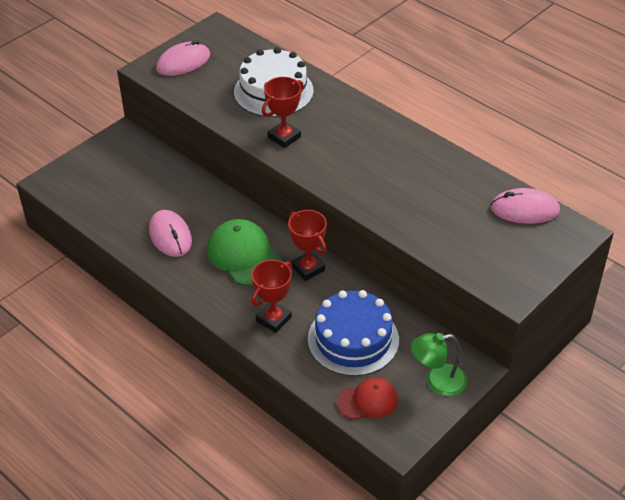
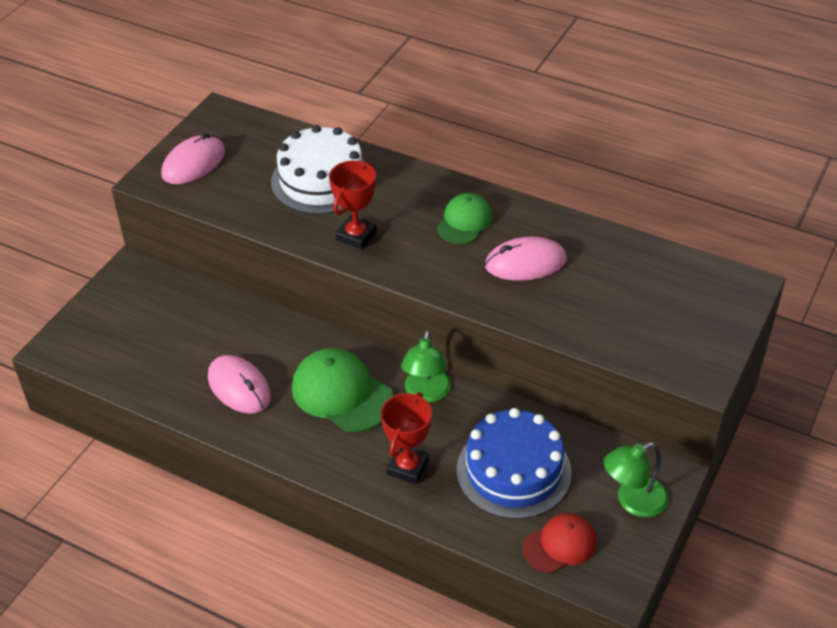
camera: 15 degrees left, 0 degrees up
(308, 268) = (426, 393): red trophy -> green lamp
(371, 142) = (464, 221): none -> green cap
(525, 209) = (676, 270): pink mouse -> pink mouse (525, 263)

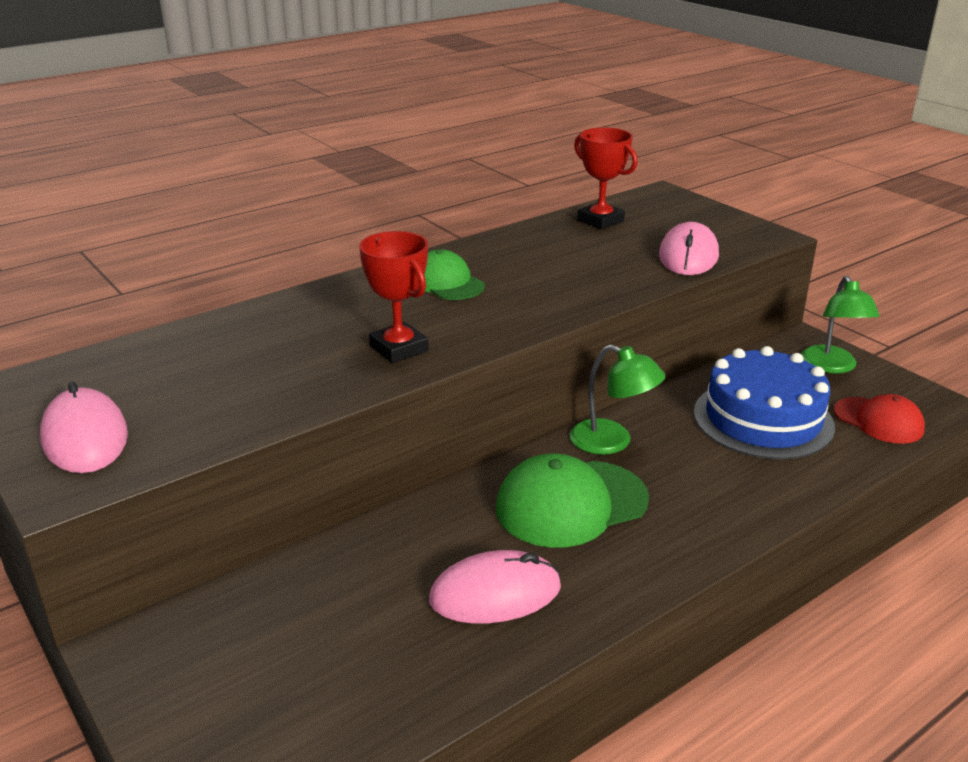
camera: 65 degrees left, 15 degrees down
(321, 180) = (264, 347): white cake -> none
(407, 467) = (724, 486): red trophy -> red trophy (600, 221)
(525, 263) = (545, 269): pink mouse -> pink mouse (688, 255)
(560, 545) = (878, 420): red cap -> red cap turned 135 degrees clockwise

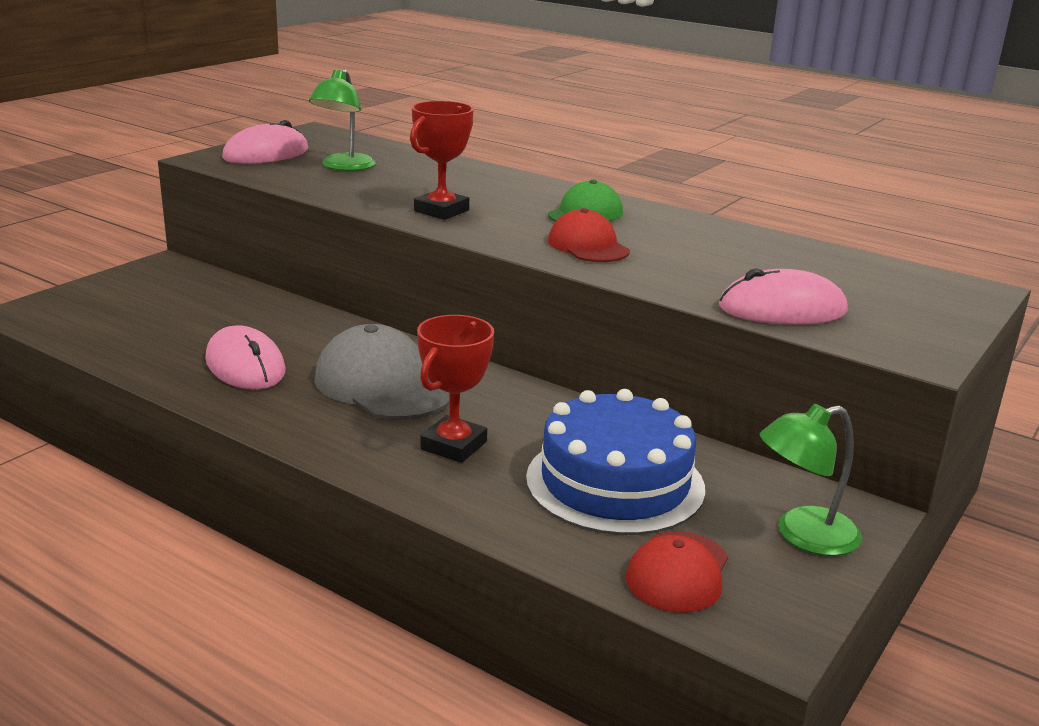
camera: 70 degrees right, 5 degrees down
(532, 297) = (588, 246): none -> red cap
(571, 504) = (384, 385): green cap -> grey cap
(600, 221) = (828, 262): red trophy -> red trophy (453, 445)
(612, 442) = (502, 396): green lamp -> green lamp (344, 167)

